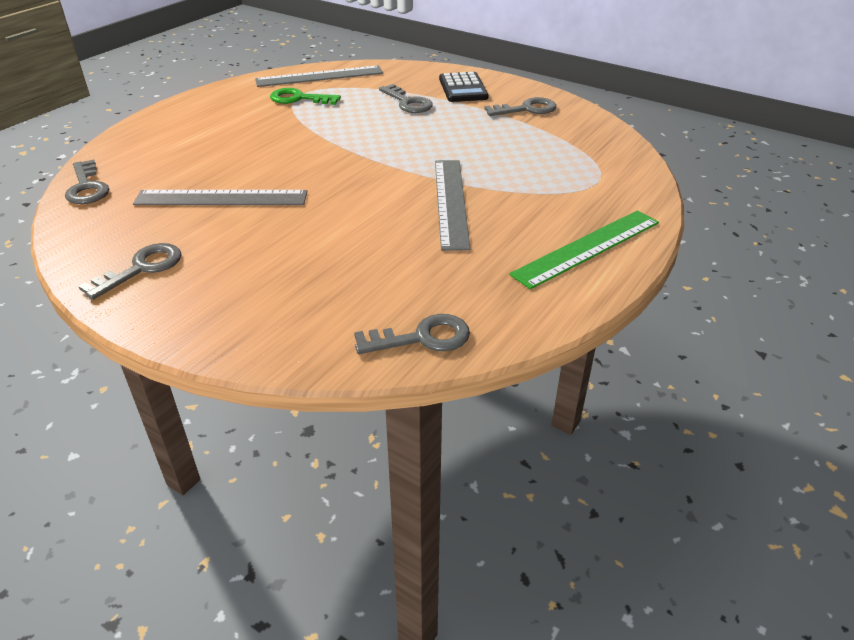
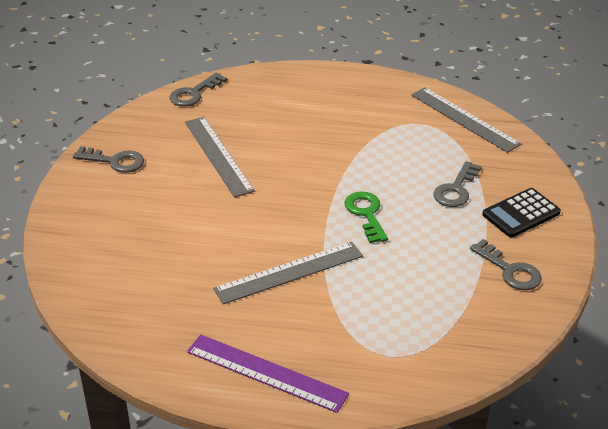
camera: 65 degrees right, 0 degrees up
(299, 99) = (408, 126): green key -> green key (366, 214)
(422, 338) = (101, 312): grey key -> none
(587, 248) = (266, 372): green ruler -> purple ruler

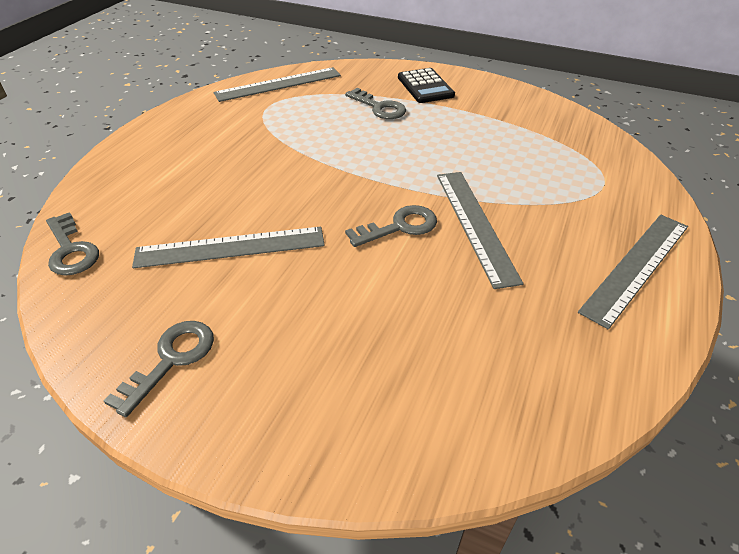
camera: 75 degrees left, 5 degrees up
(266, 372) = (636, 266): purple ruler -> grey ruler
(366, 214) = (395, 160): green key -> none
(510, 270) = (496, 105): grey key -> grey key (399, 227)

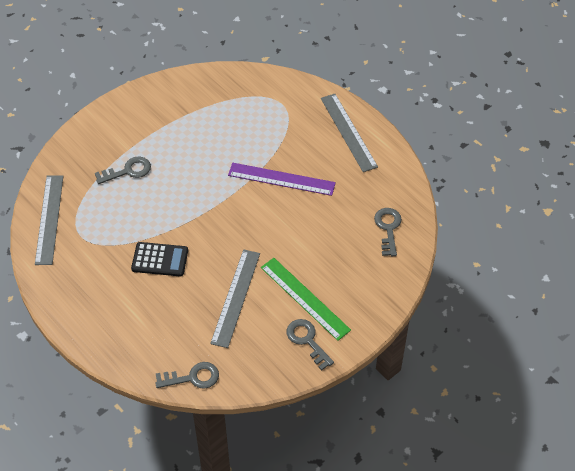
camera: 65 degrees left, 10 degrees up
(262, 326) = (305, 298): none -> green ruler
(399, 227) = (263, 213): grey key -> grey key (388, 228)
(425, 86) = (116, 132): black calculator -> black calculator (160, 260)
(475, 224) = (281, 179): grey ruler -> purple ruler

